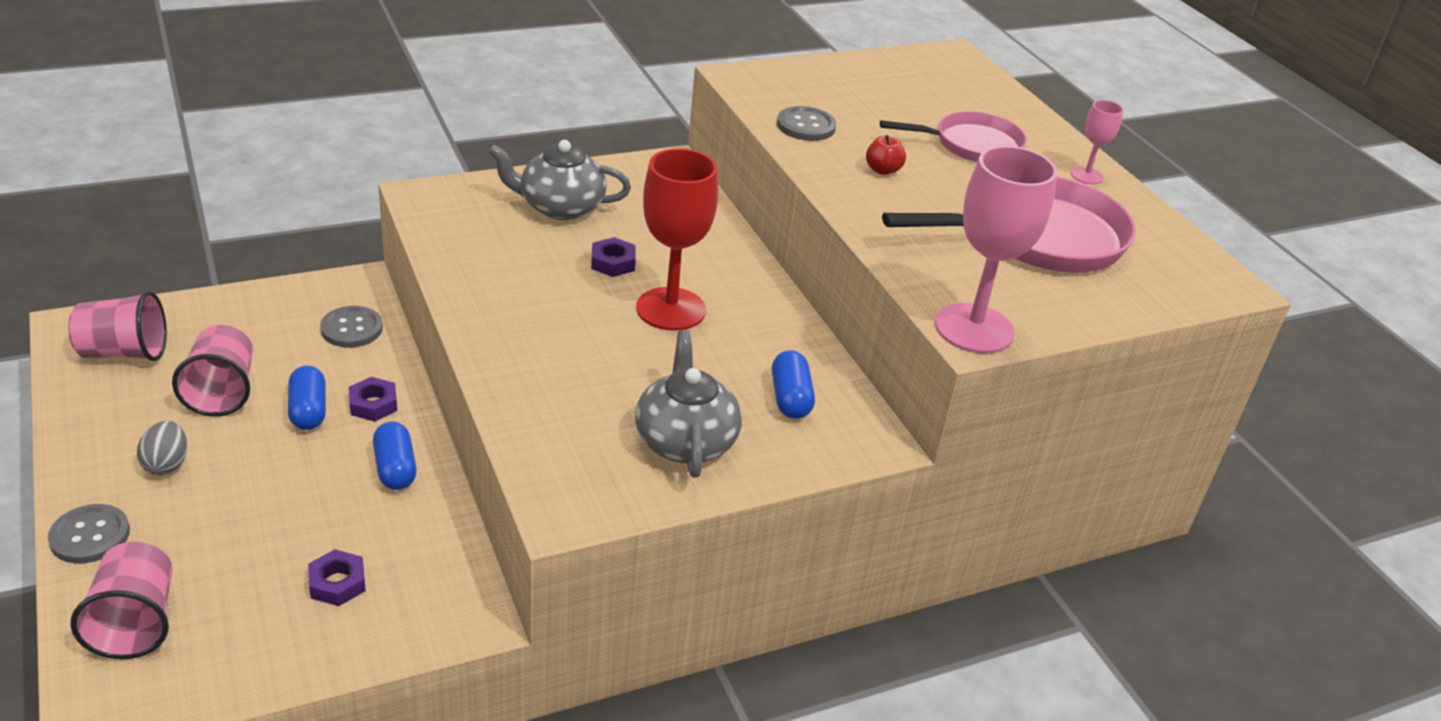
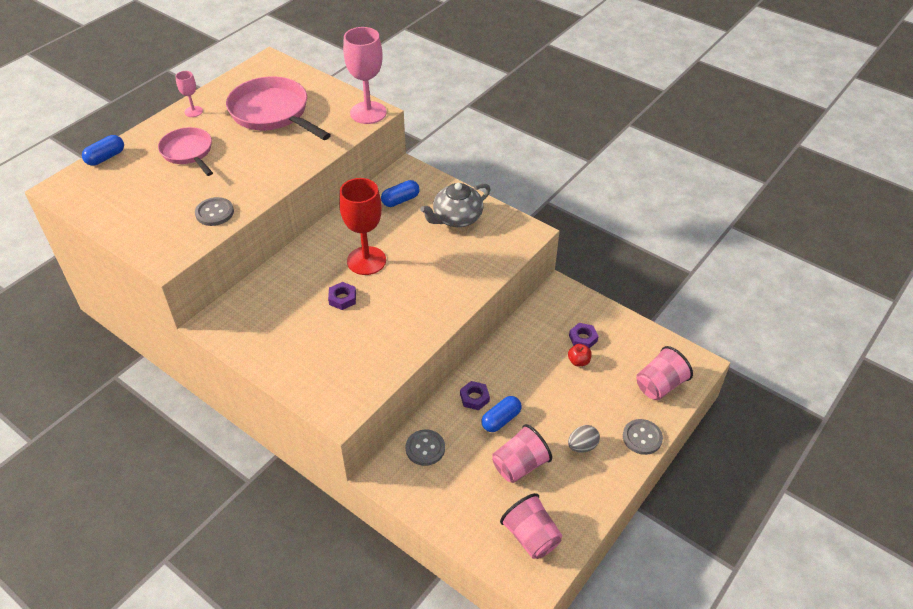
camera: 115 degrees left, 10 degrees up
(395, 468) = (507, 361): blue capsule -> blue capsule (106, 157)
(560, 207) = (302, 346): grey teapot -> none
(883, 170) = (245, 172): red apple -> red apple (578, 361)

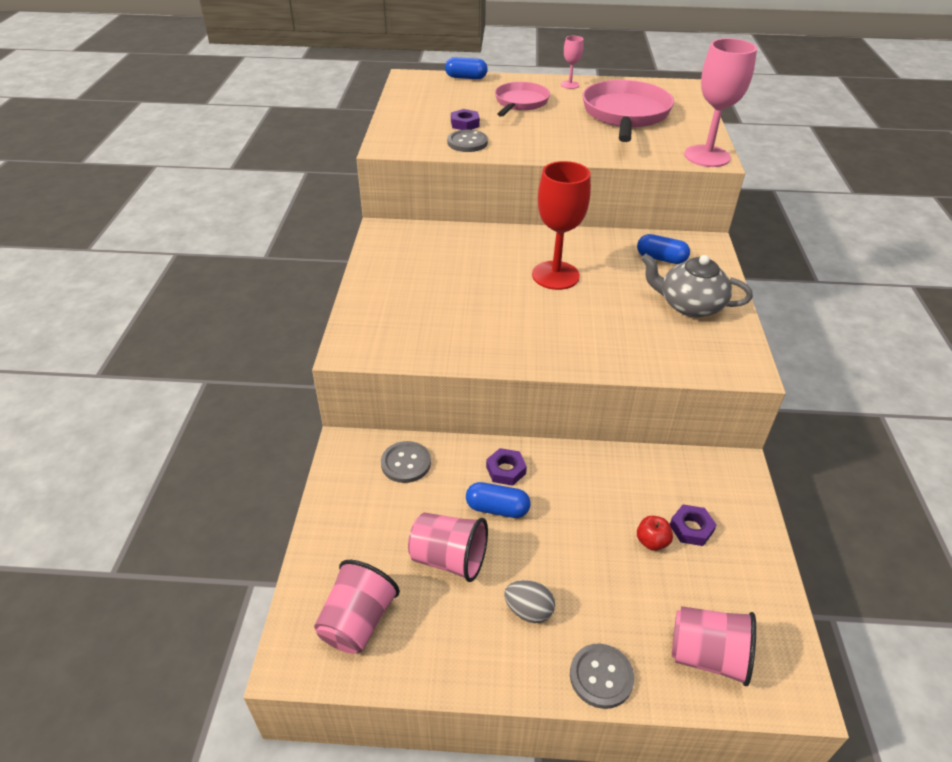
camera: 55 degrees right, 5 degrees down
(342, 298) = (491, 284): purple nut -> purple nut (465, 124)

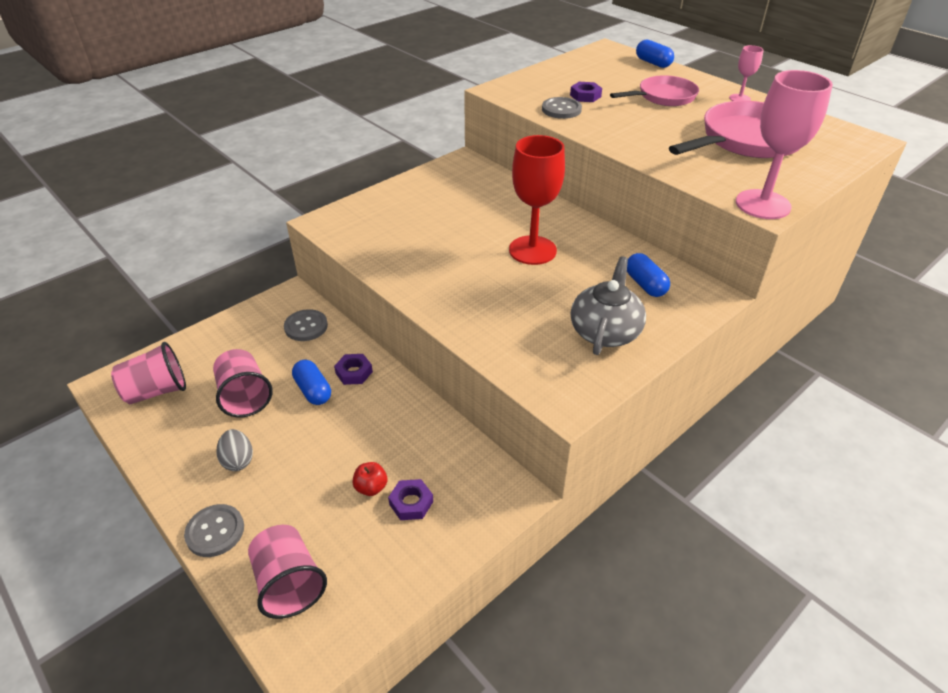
camera: 45 degrees right, 0 degrees up
(689, 305) = (605, 331): grey teapot -> grey teapot turned 45 degrees clockwise

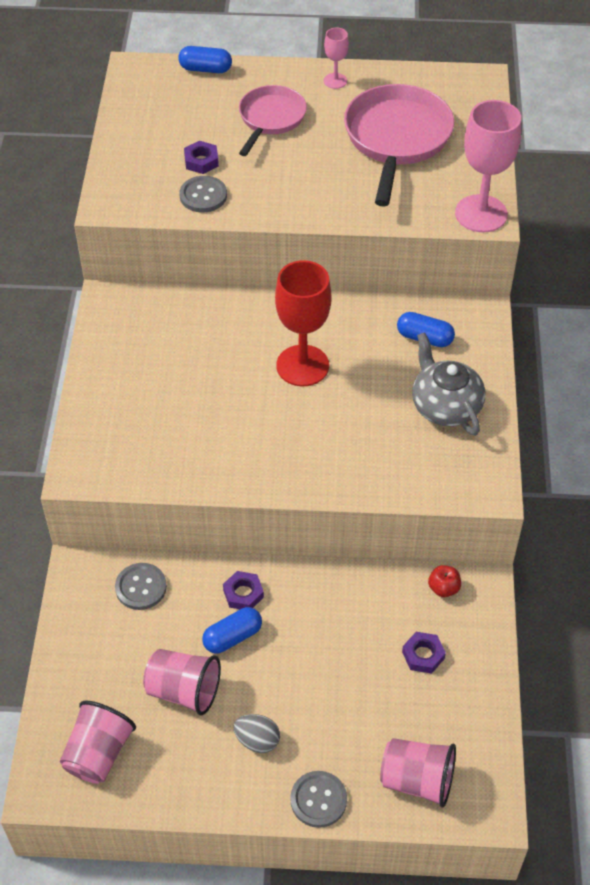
camera: 45 degrees left, 10 degrees up
(313, 390) = (232, 637): blue capsule -> blue capsule turned 45 degrees counterclockwise
(371, 487) = (382, 670): red apple -> red apple (443, 588)

